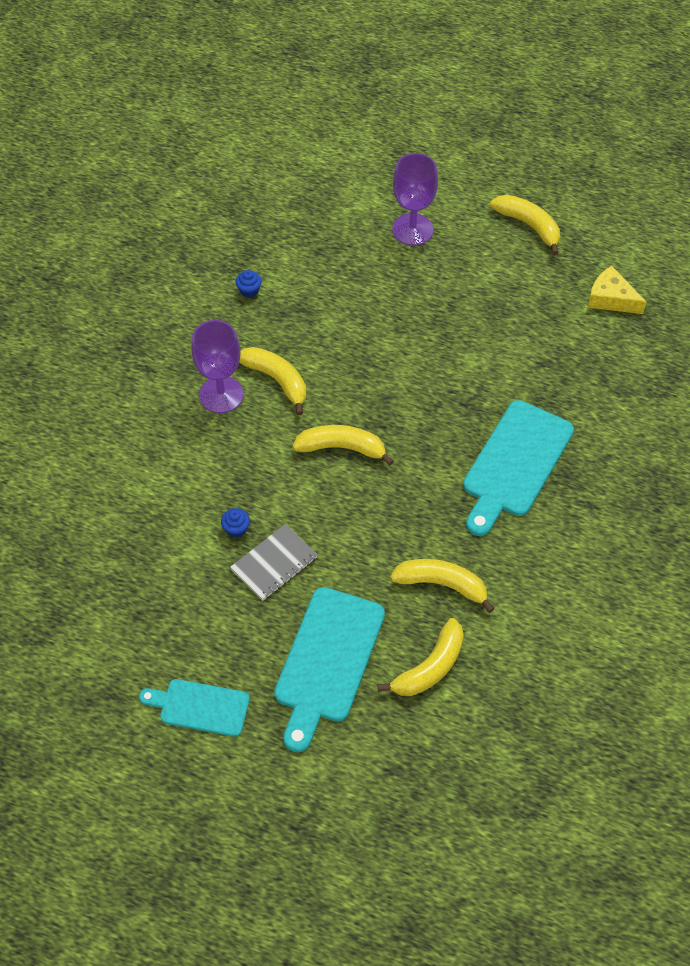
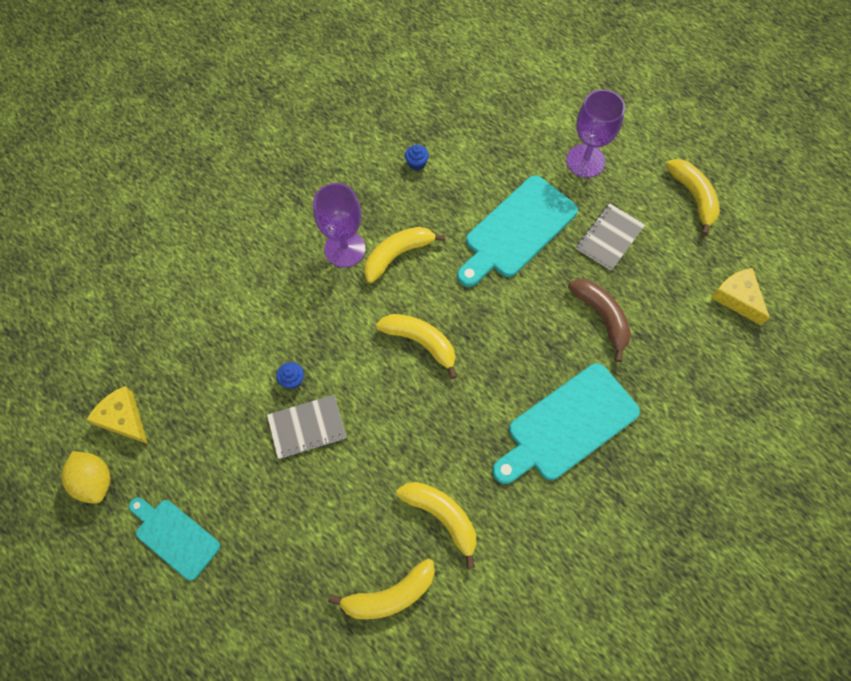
camera: 25 degrees right, 10 degrees up
(87, 630) = (124, 419): none -> yellow cheese
(91, 694) = (95, 481): none -> yellow lemon
(277, 380) = (398, 255): yellow banana -> yellow banana turned 105 degrees counterclockwise
(327, 661) = (303, 544): turquoise cutting board -> turquoise cutting board (517, 230)
(470, 290) = (609, 238): none -> grey notebook
(498, 361) = (601, 317): none -> brown banana

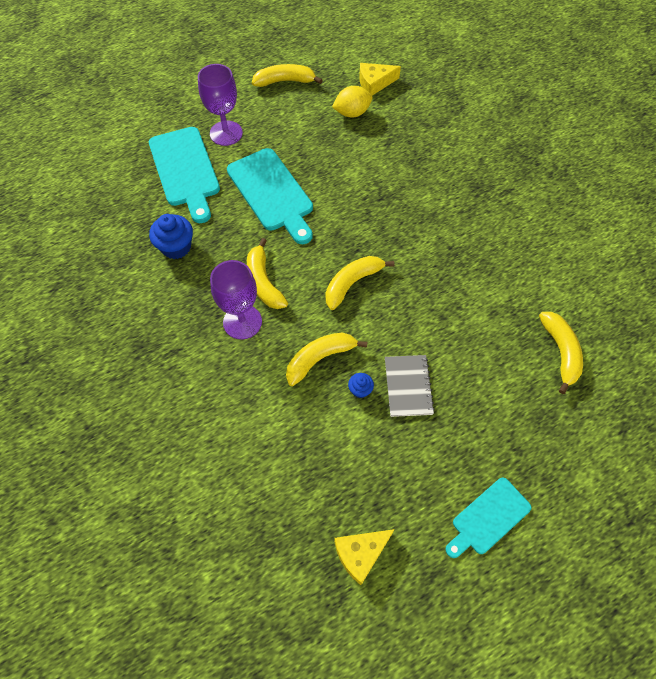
camera: 75 degrees left, 5 degrees down
(95, 481) = (420, 591): yellow lemon -> yellow lemon (352, 113)
(417, 163) = (176, 247): blue cupcake -> blue cupcake, size x1.88
(442, 516) = (504, 302): yellow banana -> yellow banana (320, 359)
(567, 425) = (447, 205): turquoise cutting board -> turquoise cutting board (185, 170)
(601, 317) = (366, 161): brown banana -> none
(609, 238) = (301, 138): grey notebook -> none

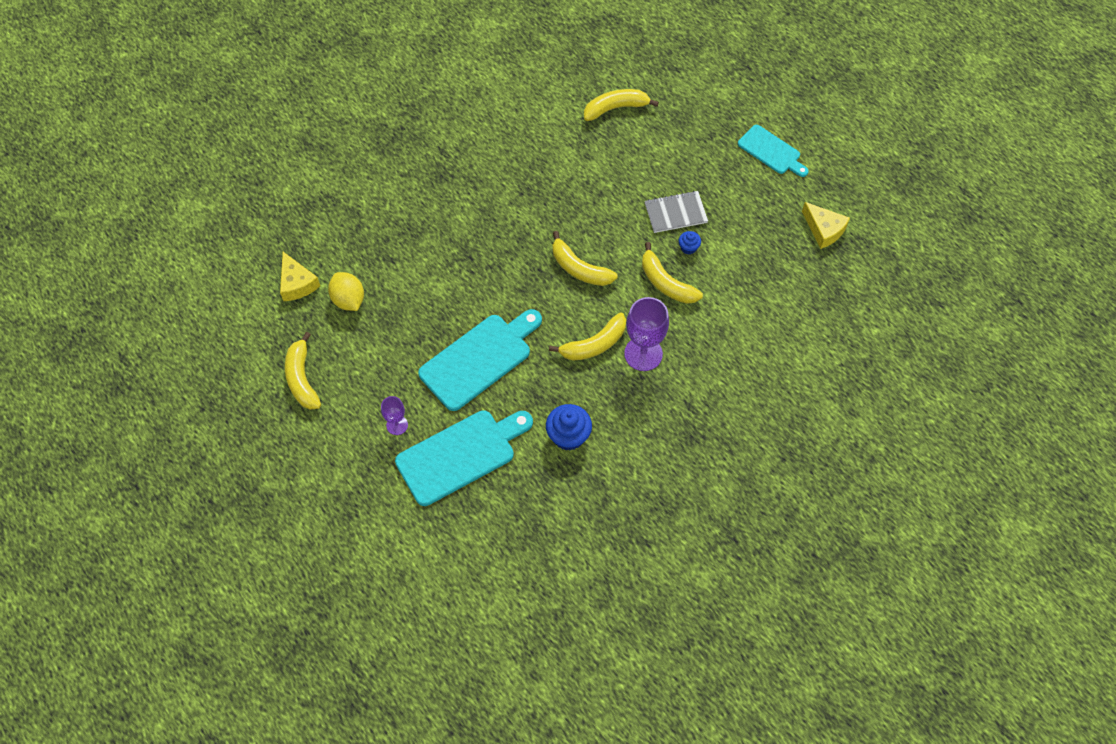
camera: 100 degrees left, 0 degrees up
(226, 133) = (397, 425): purple goblet -> purple goblet, size x0.55

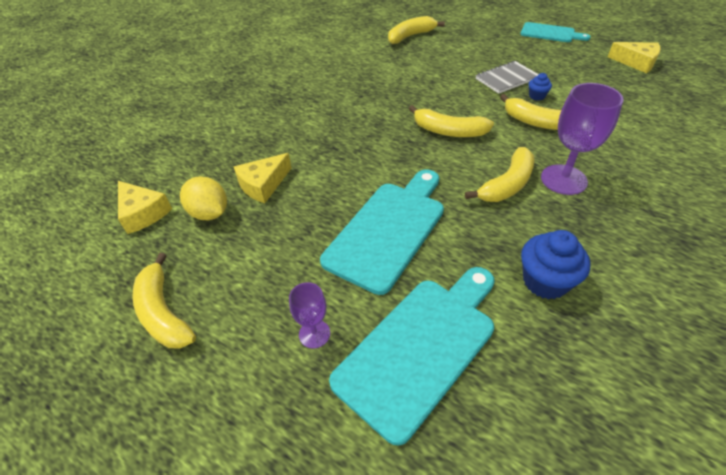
camera: 15 degrees left, 15 degrees down
(397, 282) = (263, 185): none -> yellow cheese

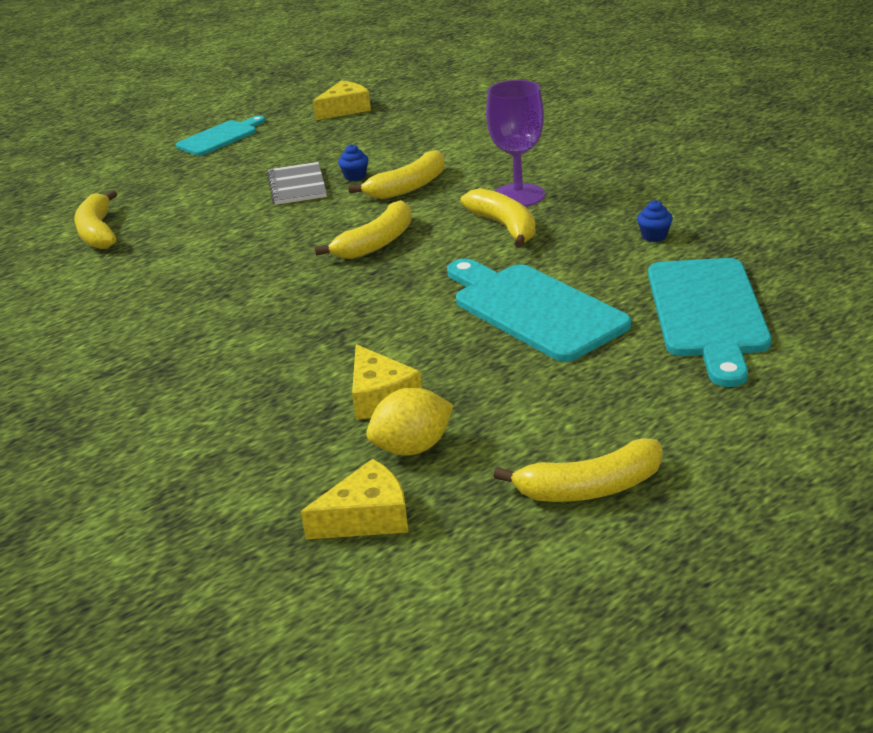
camera: 70 degrees left, 15 degrees down
(314, 334) = (668, 374): purple goblet -> none
(421, 347) = (707, 313): turquoise cutting board -> turquoise cutting board turned 150 degrees counterclockwise
(545, 281) = (654, 236): blue cupcake -> blue cupcake, size x0.53

